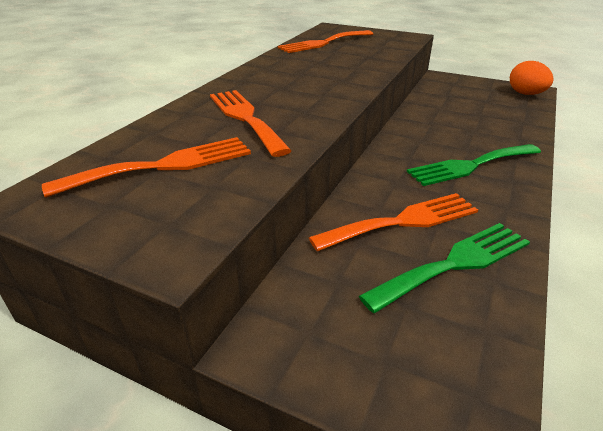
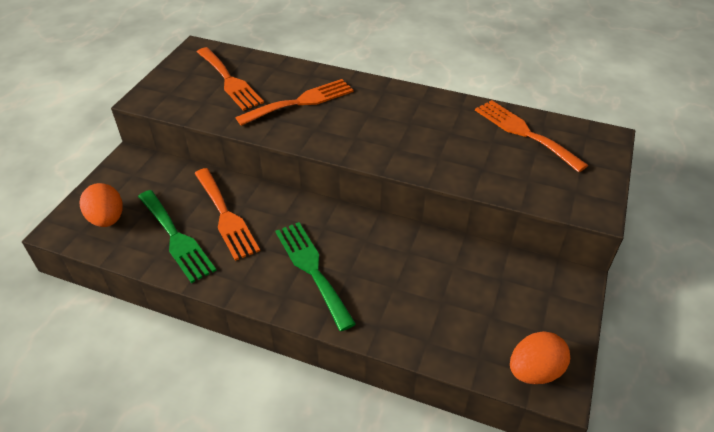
camera: 85 degrees right, 10 degrees up
(433, 354) = (107, 219): none -> orange egg

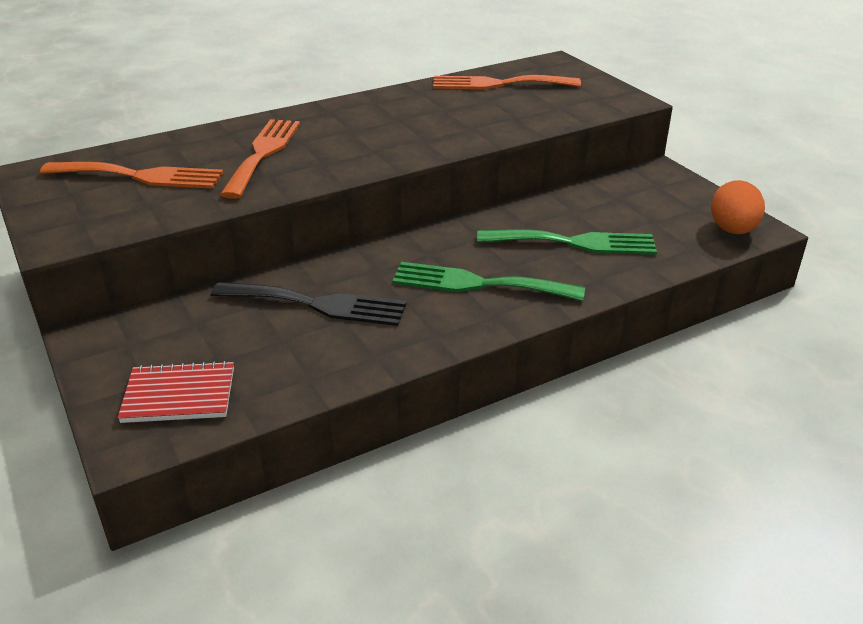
camera: 50 degrees left, 10 degrees down
(107, 219) = (179, 395): orange egg -> red notebook
(176, 238) = (300, 353): green fork -> green fork (575, 243)
(225, 216) = (317, 304): orange fork -> black fork

